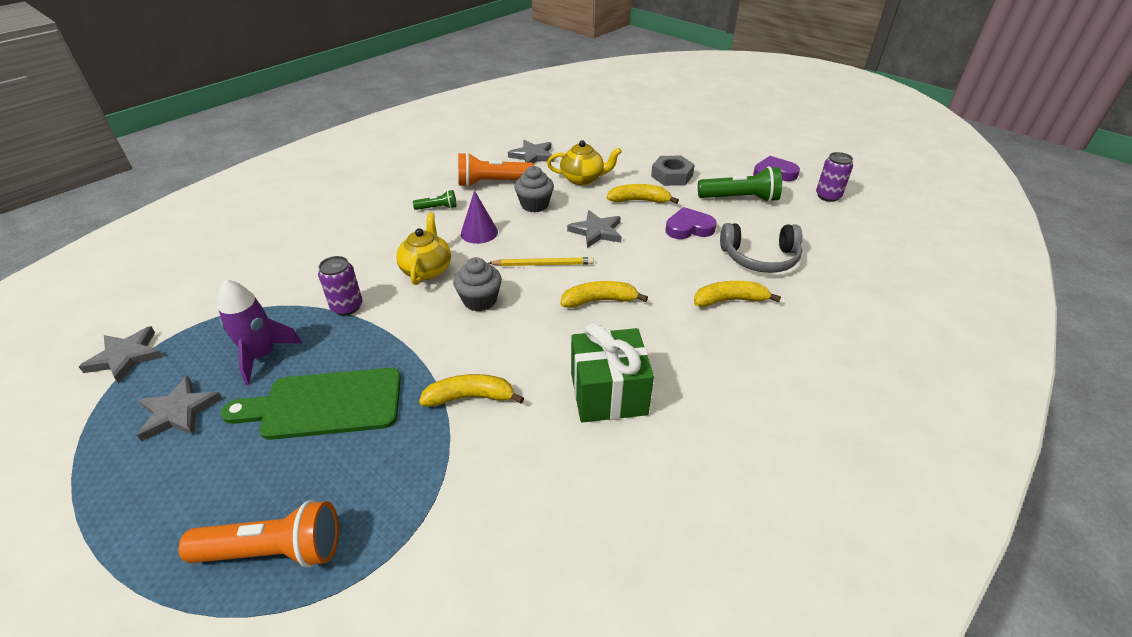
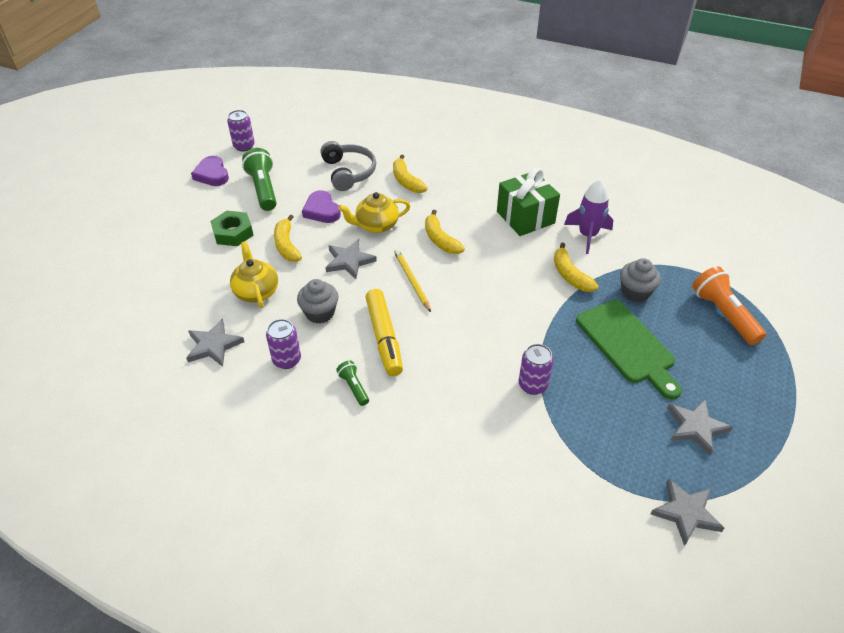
camera: 110 degrees left, 5 degrees up
(262, 356) = (617, 410): purple rocket -> purple rocket (587, 235)
(427, 269) = (456, 352): yellow teapot -> yellow teapot (376, 225)
(479, 232) = (384, 337): purple cone -> yellow marker
(480, 300) = (477, 303): grey cupcake -> grey cupcake (635, 292)
(492, 183) = (287, 360): orange flashlight -> purple can
(671, 176) = (233, 233): grey nut -> green nut

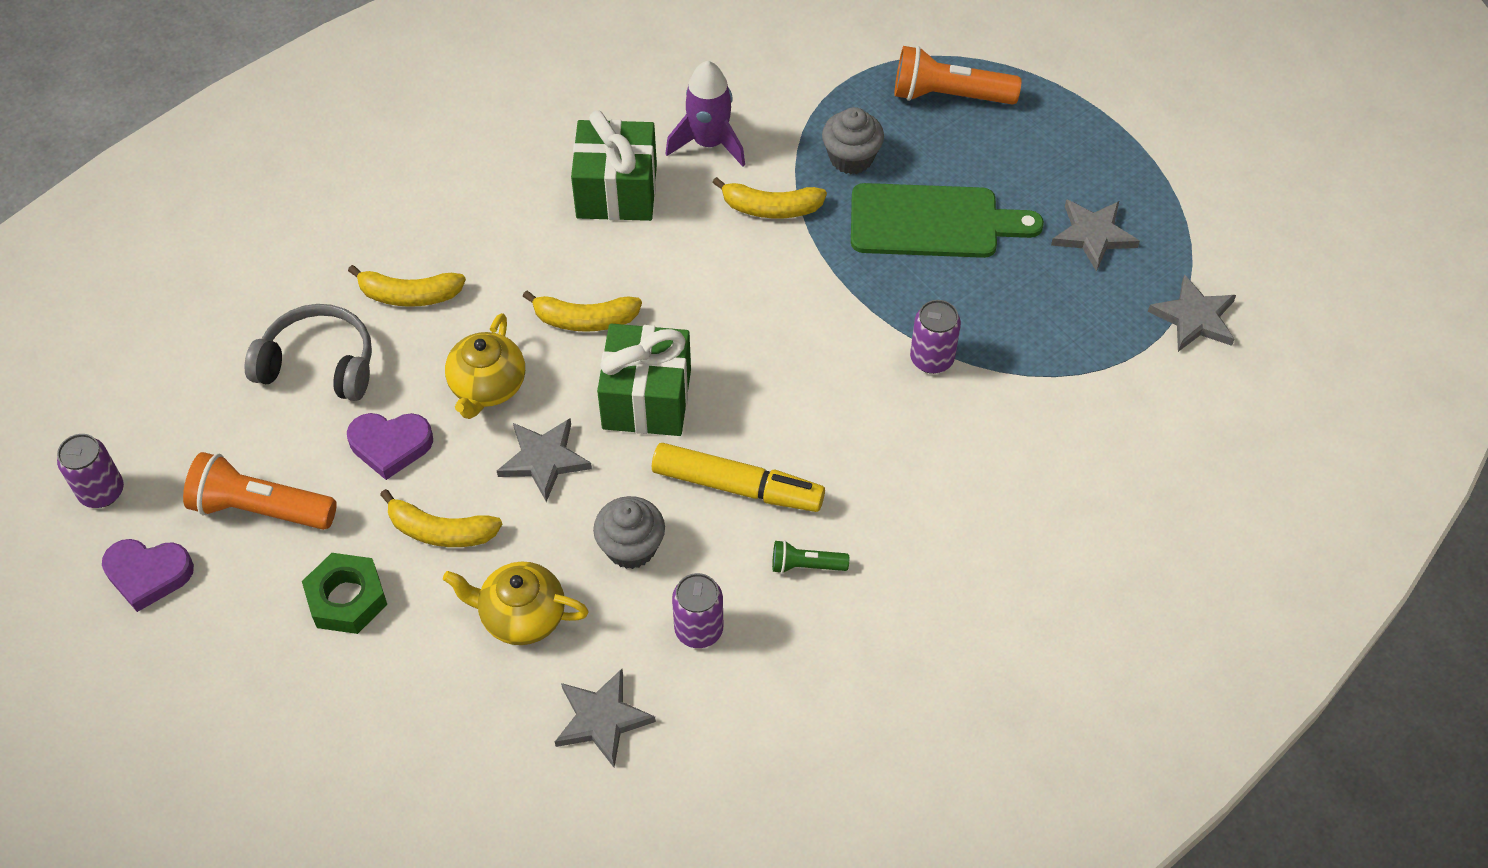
camera: 60 degrees left, 10 degrees up
(263, 189) = (260, 508): green flashlight -> orange flashlight
(411, 281) = (647, 399): yellow pencil -> green gift

